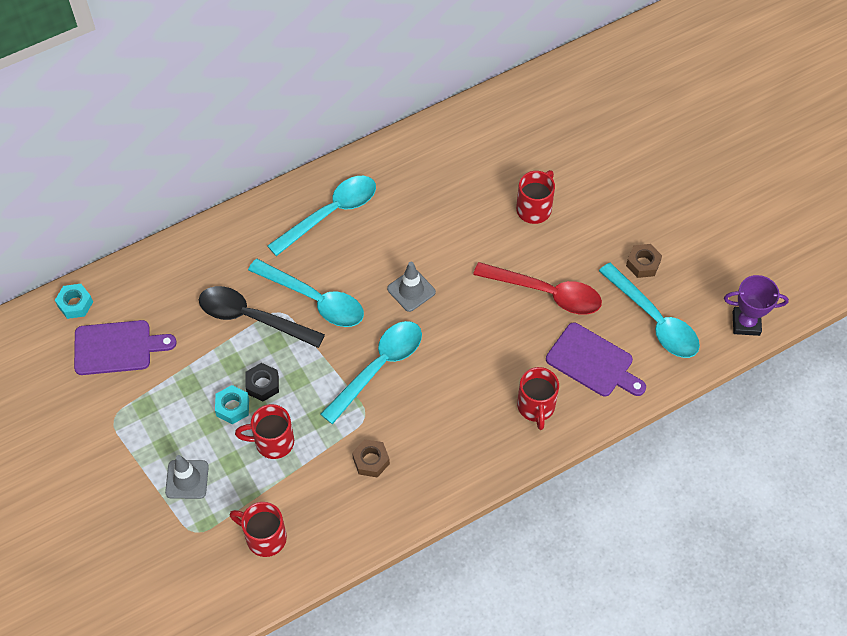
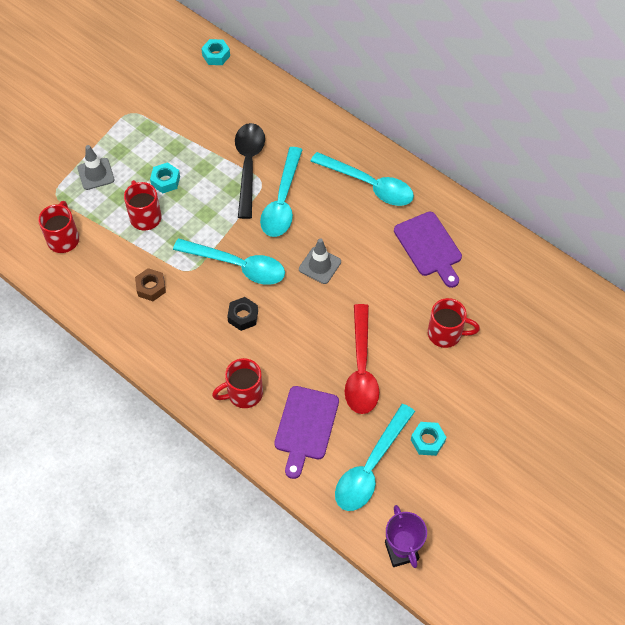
camera: 70 degrees right, 0 degrees up
(117, 347) = (189, 93): purple cutting board -> purple cutting board (429, 247)
(262, 385) = (192, 193): black nut -> black nut (243, 316)
(643, 264) = (427, 441): brown nut -> turquoise nut

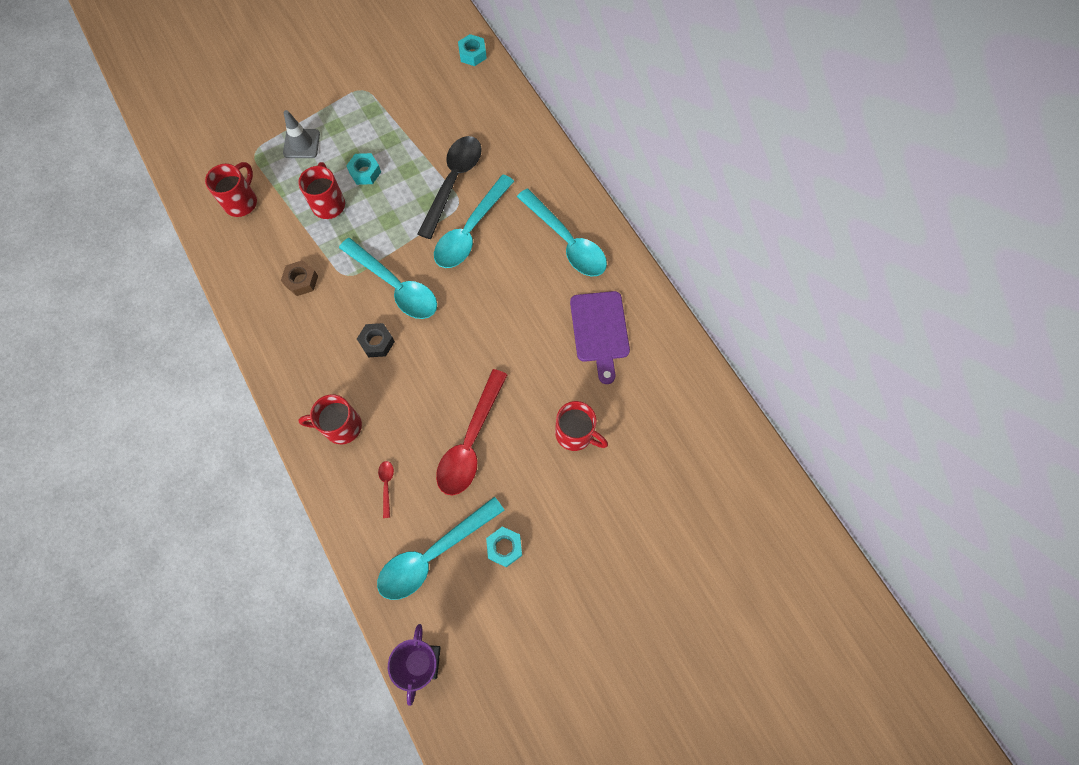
camera: 20 degrees right, 10 degrees up
(305, 427) = (386, 485): purple cutting board -> red spoon
(320, 265) = (478, 313): grey traffic cone -> none

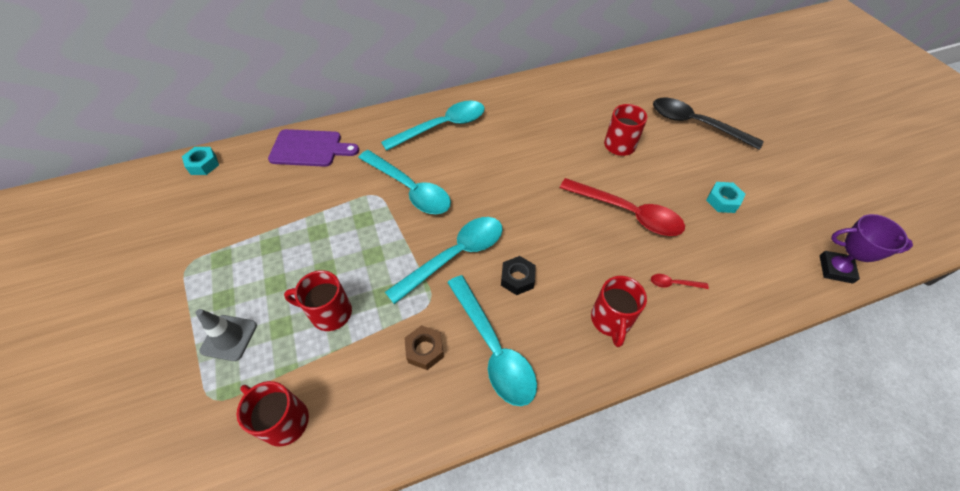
camera: 80 degrees left, 15 degrees down
(365, 172) = (303, 272): turquoise nut -> none
(433, 554) = (737, 252): turquoise spoon -> turquoise spoon (493, 348)
(453, 182) = (349, 196): black spoon -> black spoon (695, 124)
(600, 330) = (530, 119): purple cutting board -> purple cutting board (309, 148)

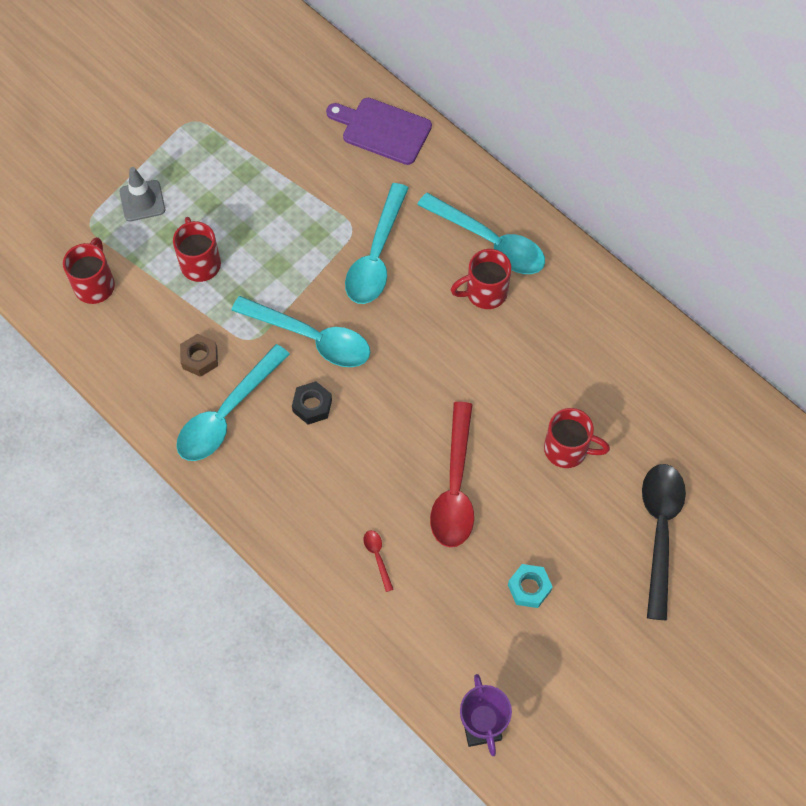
camera: 65 degrees right, 10 degrees up
(203, 164) = (309, 50): turquoise nut -> none
(309, 148) = (382, 130): purple cutting board -> purple cutting board turned 135 degrees clockwise
(611, 320) = (304, 507): red mug -> red mug (485, 292)

